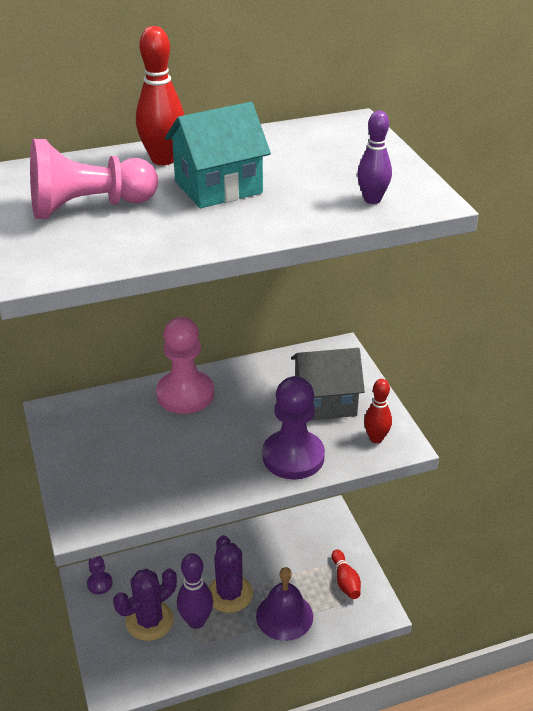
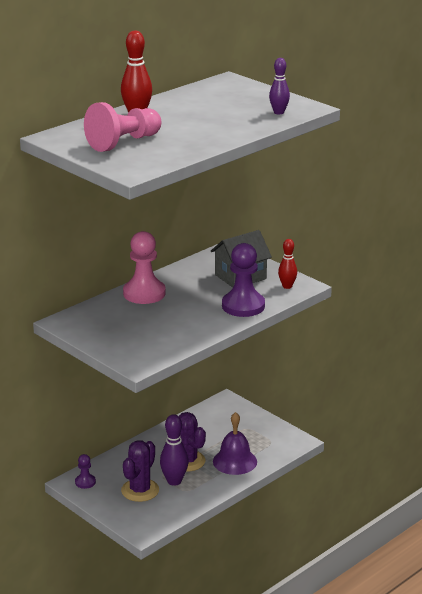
camera: 25 degrees left, 10 degrees down
(218, 187) = (186, 121): turquoise house -> none
(345, 581) = (264, 432): red bowling pin -> none

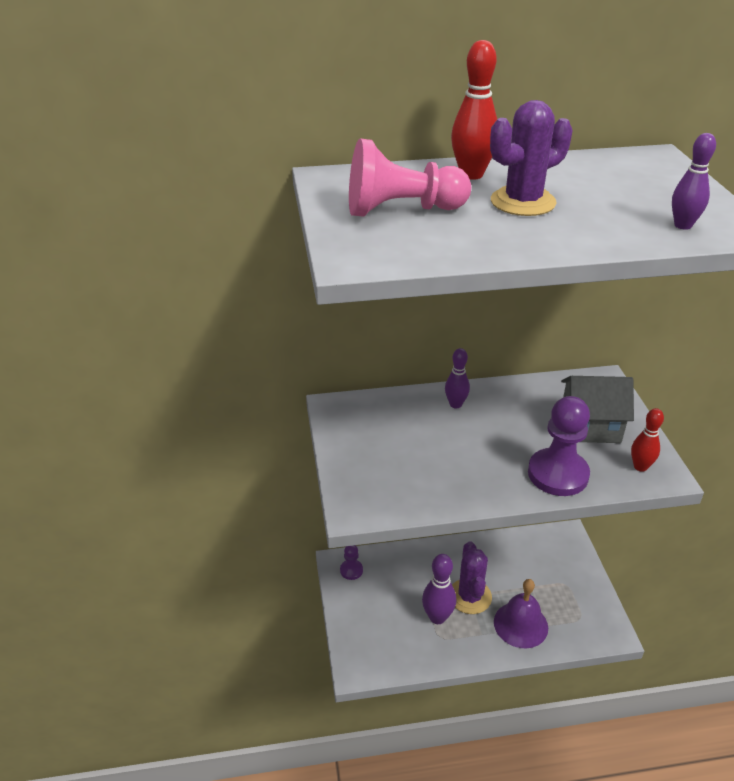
camera: 35 degrees right, 10 degrees up
(140, 490) = (394, 610): purple cactus -> purple cactus (523, 202)
(144, 293) = (455, 404): pink pawn -> purple bowling pin

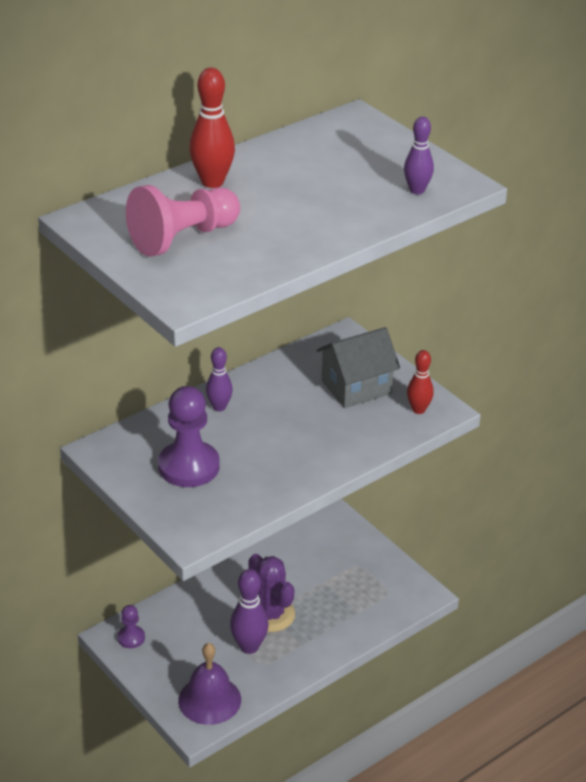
camera: 30 degrees left, 0 degrees up
(520, 624) = (334, 620): purple bell -> purple bell (209, 700)
(523, 202) = (278, 201): purple cactus -> none
(558, 474) = (352, 441): purple pawn -> purple pawn (189, 466)

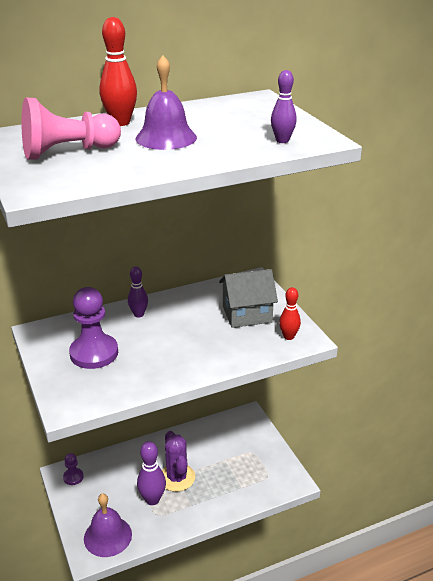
camera: 15 degrees right, 5 degrees down
(282, 201) = (166, 138): none -> purple bell

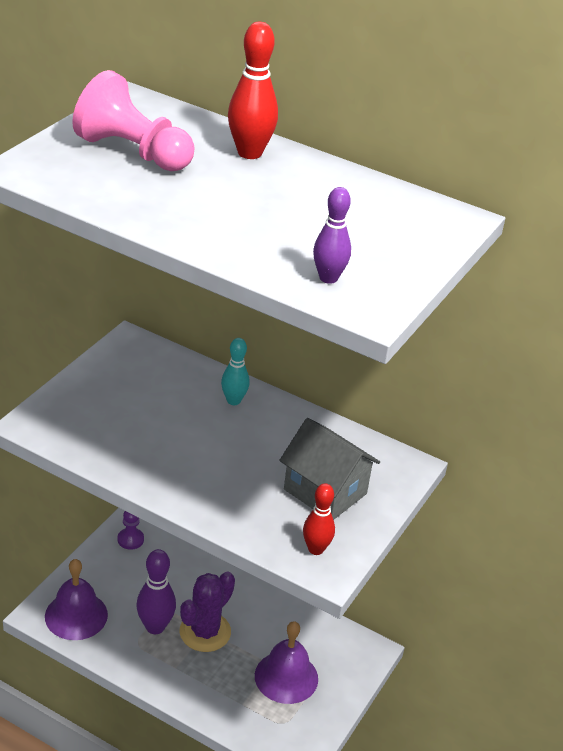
camera: 50 degrees right, 5 degrees up
(94, 353) = (133, 400): purple pawn -> none
(139, 314) = (233, 401): purple bowling pin -> turquoise bowling pin
(166, 138) = (241, 196): purple bell -> purple bell (286, 677)

